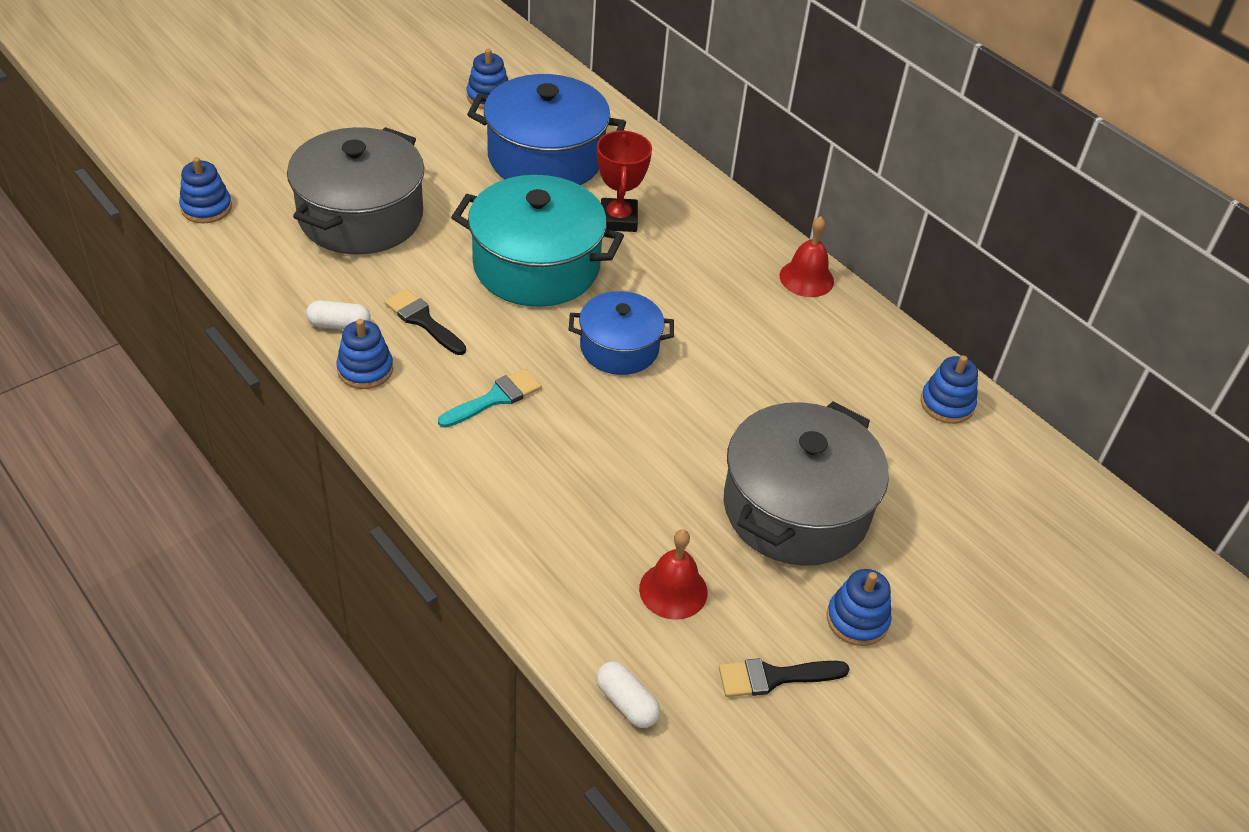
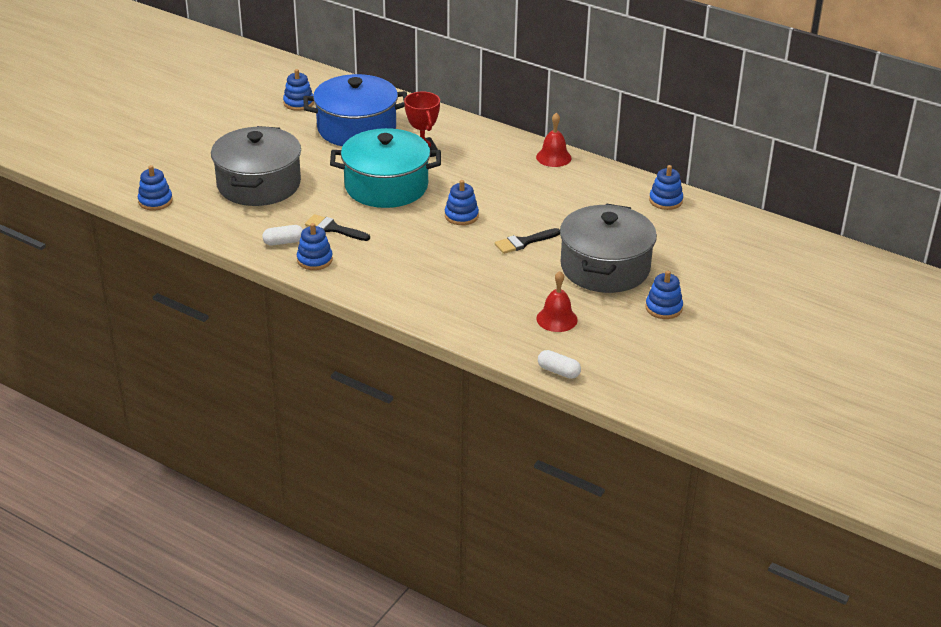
camera: 15 degrees left, 10 degrees down
(495, 398) = (402, 256): turquoise brush -> none
(619, 348) = (461, 216): blue pot -> blue stacking toy
(774, 677) = (632, 342): black brush -> black brush (524, 242)

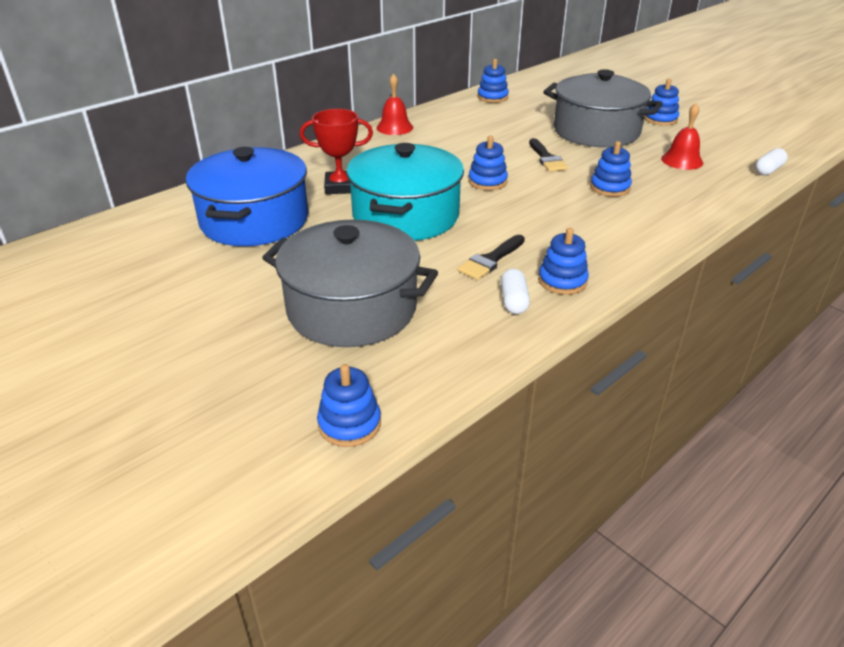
camera: 75 degrees left, 0 degrees up
(298, 103) = (147, 255): blue stacking toy -> blue stacking toy (610, 187)

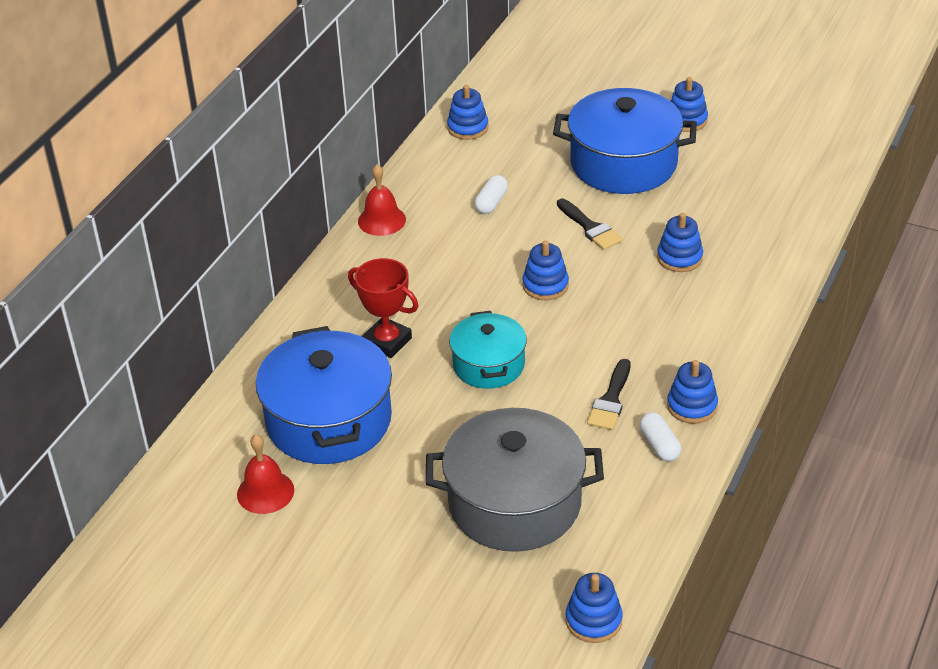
camera: 20 degrees left, 5 degrees up
(340, 187) = (387, 341): red trophy -> red trophy turned 60 degrees clockwise
(406, 216) = (488, 365): turquoise pot -> turquoise pot, size x0.59
(596, 131) = (623, 163): grey pot -> blue pot
(682, 160) = (737, 190): red bell -> red bell (265, 492)
(768, 170) = (831, 182): white capsule -> white capsule (491, 203)

